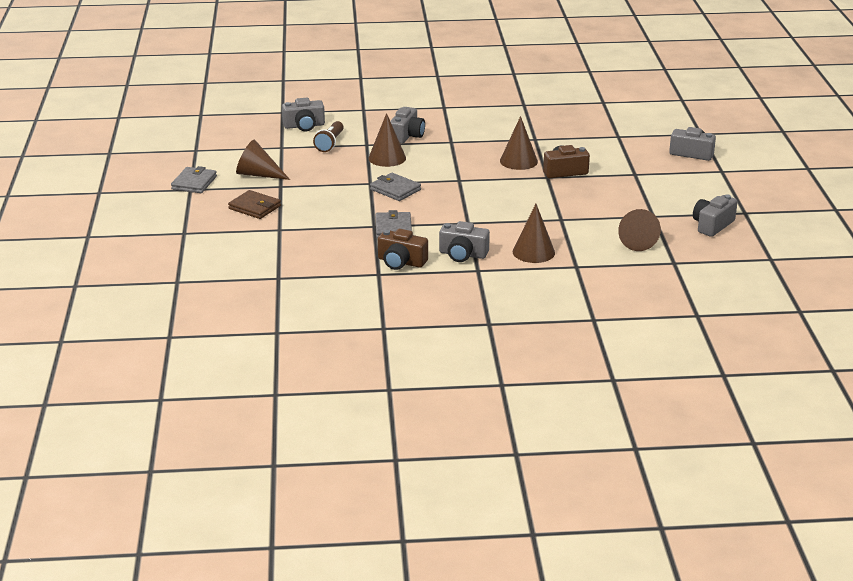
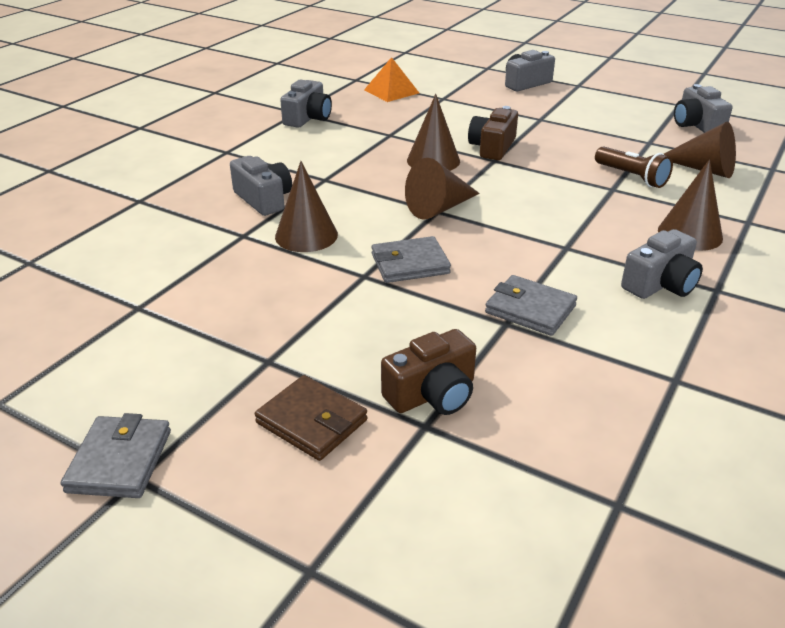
camera: 55 degrees left, 5 degrees up
(194, 183) = (120, 461): grey wallet -> grey wallet turned 45 degrees clockwise
(255, 207) = (311, 422): brown wallet -> brown wallet turned 60 degrees clockwise
(258, 174) = (196, 368): brown cone -> brown cone (439, 208)
(304, 126) = (105, 261): grey camera -> grey camera (308, 118)
(330, 143) = (195, 261): brown flashlight -> brown flashlight (632, 177)
(401, 262) = (648, 343): brown camera -> brown camera (432, 394)
(601, 118) = (391, 91): none -> orange pyramid

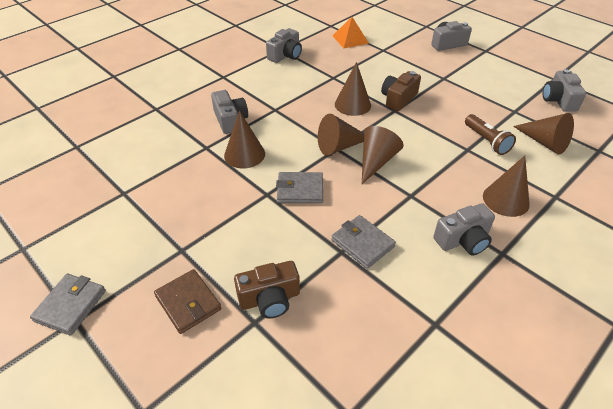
camera: 15 degrees right, 10 degrees up
(499, 218) = (376, 161): none -> brown cone

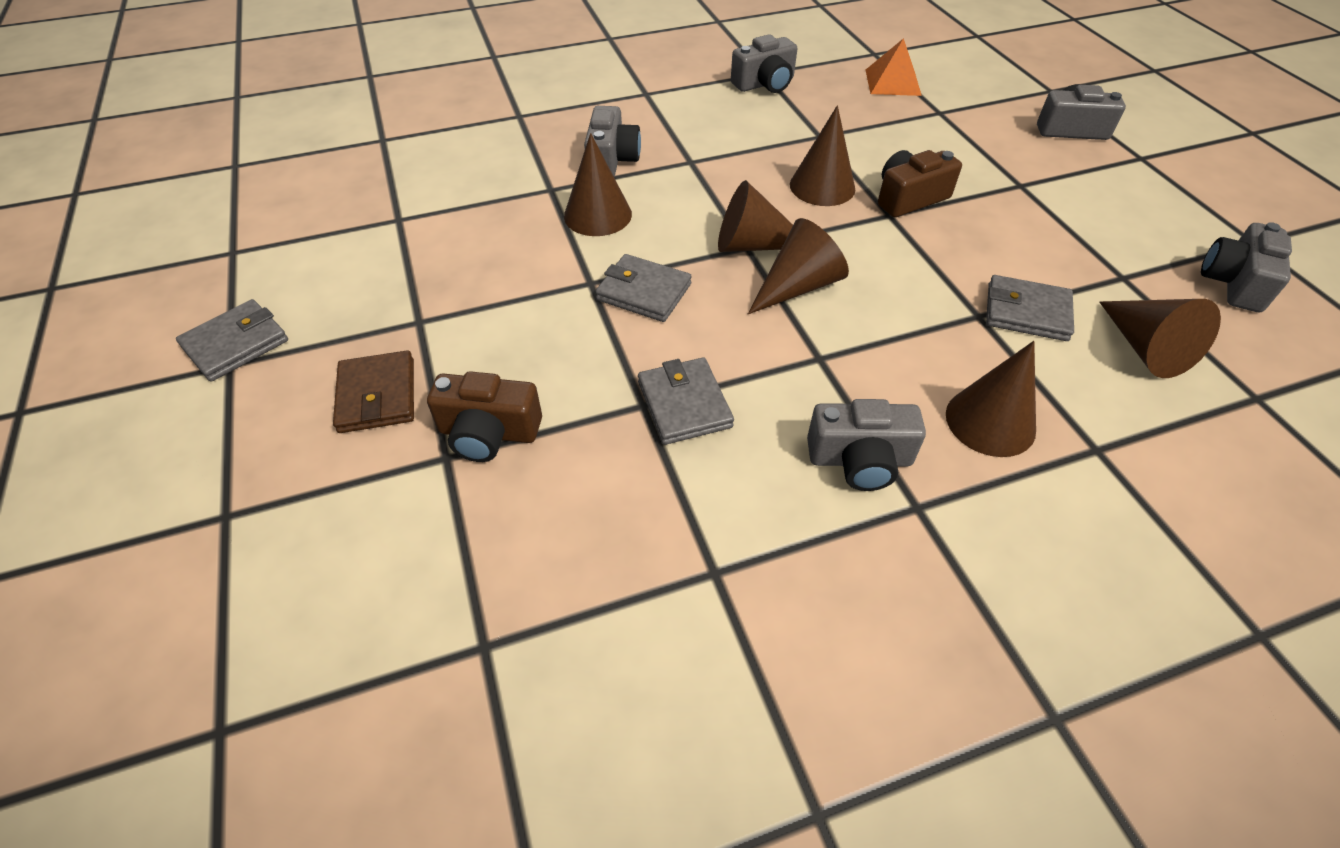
camera: 25 degrees right, 5 degrees up
(486, 141) = (1026, 312): brown flashlight -> grey wallet

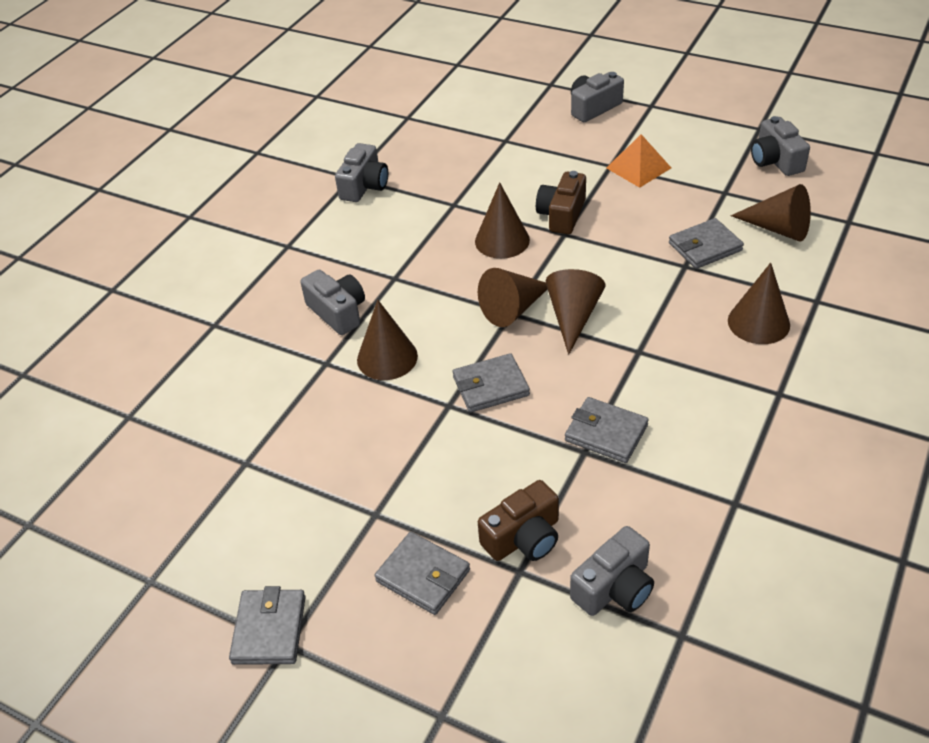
camera: 40 degrees left, 5 degrees down
(377, 396) = (423, 576): brown wallet -> grey wallet
(860, 460) = (727, 391): grey camera -> grey camera (614, 587)
(892, 82) = (448, 134): orange pyramid -> orange pyramid (638, 168)

